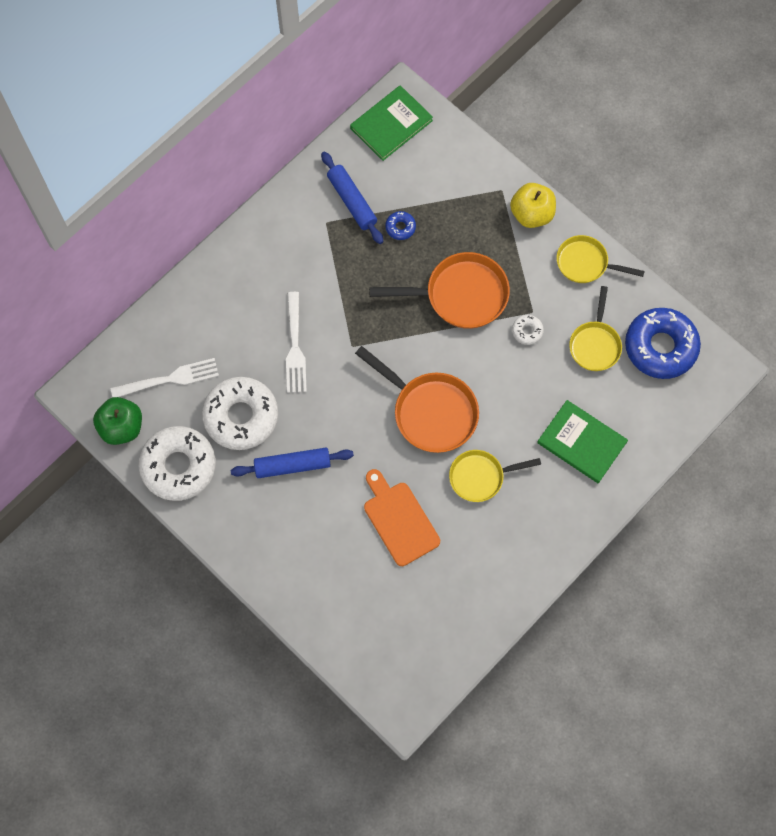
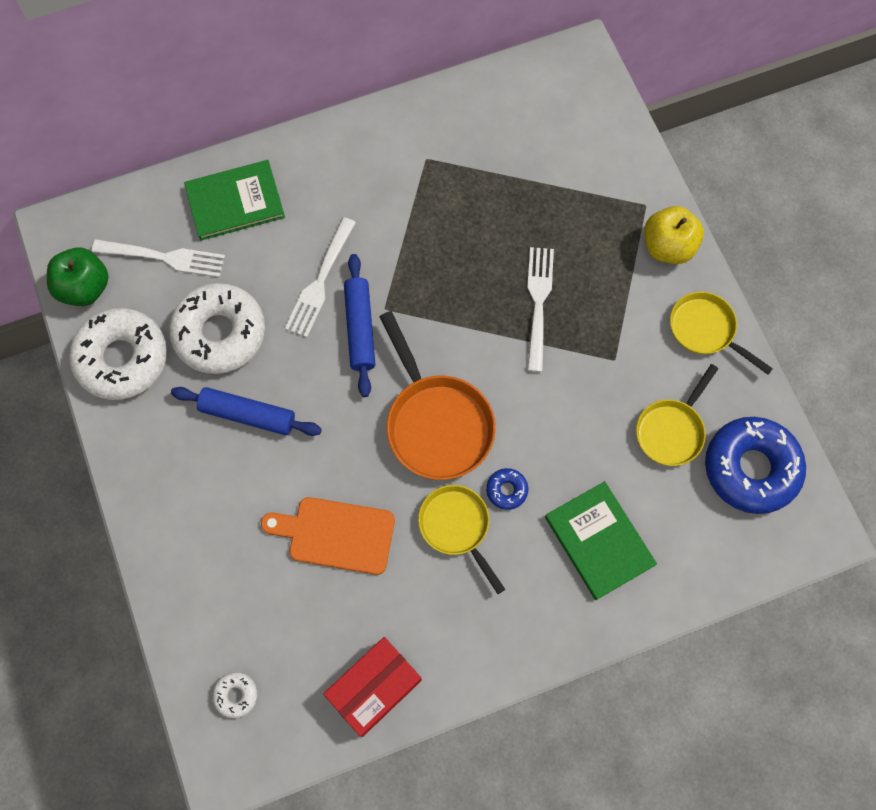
camera: 25 degrees right, 0 degrees up
(352, 201) = (467, 147): blue rolling pin -> blue rolling pin (360, 328)
(391, 124) = (554, 81): green book -> green book (235, 202)
(399, 520) = (336, 535): orange cutting board -> orange cutting board turned 75 degrees counterclockwise
(400, 227) = (507, 199): blue donut -> blue donut (506, 490)
(460, 295) = (538, 304): orange pan -> white fork
(478, 610) = (374, 688): none -> red box
(480, 477) = (457, 527): yellow pan -> yellow pan turned 45 degrees clockwise
(527, 331) = (597, 379): white donut -> white donut (236, 695)

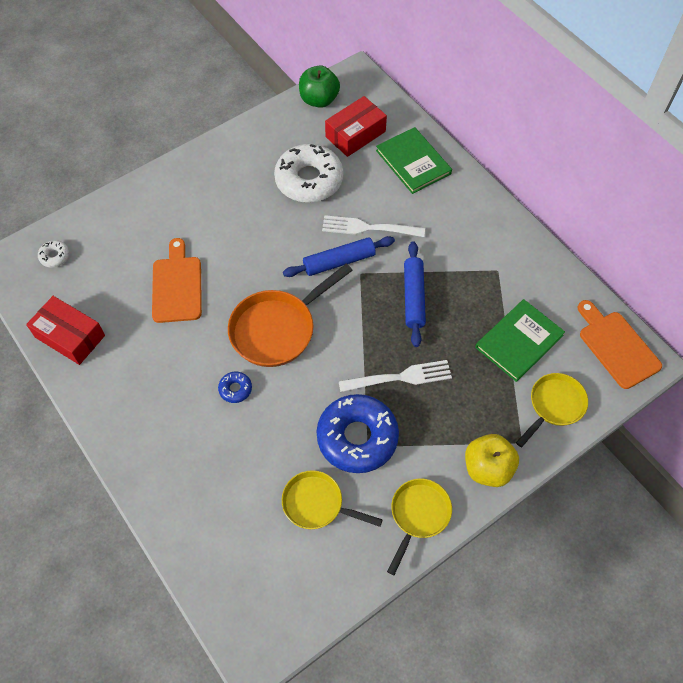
camera: 75 degrees right, 10 degrees down
(122, 358) = (274, 133): white donut -> none
(163, 257) = (355, 134): white fork -> red box
(247, 415) = (253, 211): blue rolling pin -> blue rolling pin (413, 297)
(457, 527) = (199, 361): yellow pan -> yellow pan (554, 405)
(557, 76) = (616, 346): none -> orange cutting board
(599, 541) = (208, 465): green book -> green book (519, 341)
(751, 468) = (299, 578): blue donut -> blue donut (357, 437)

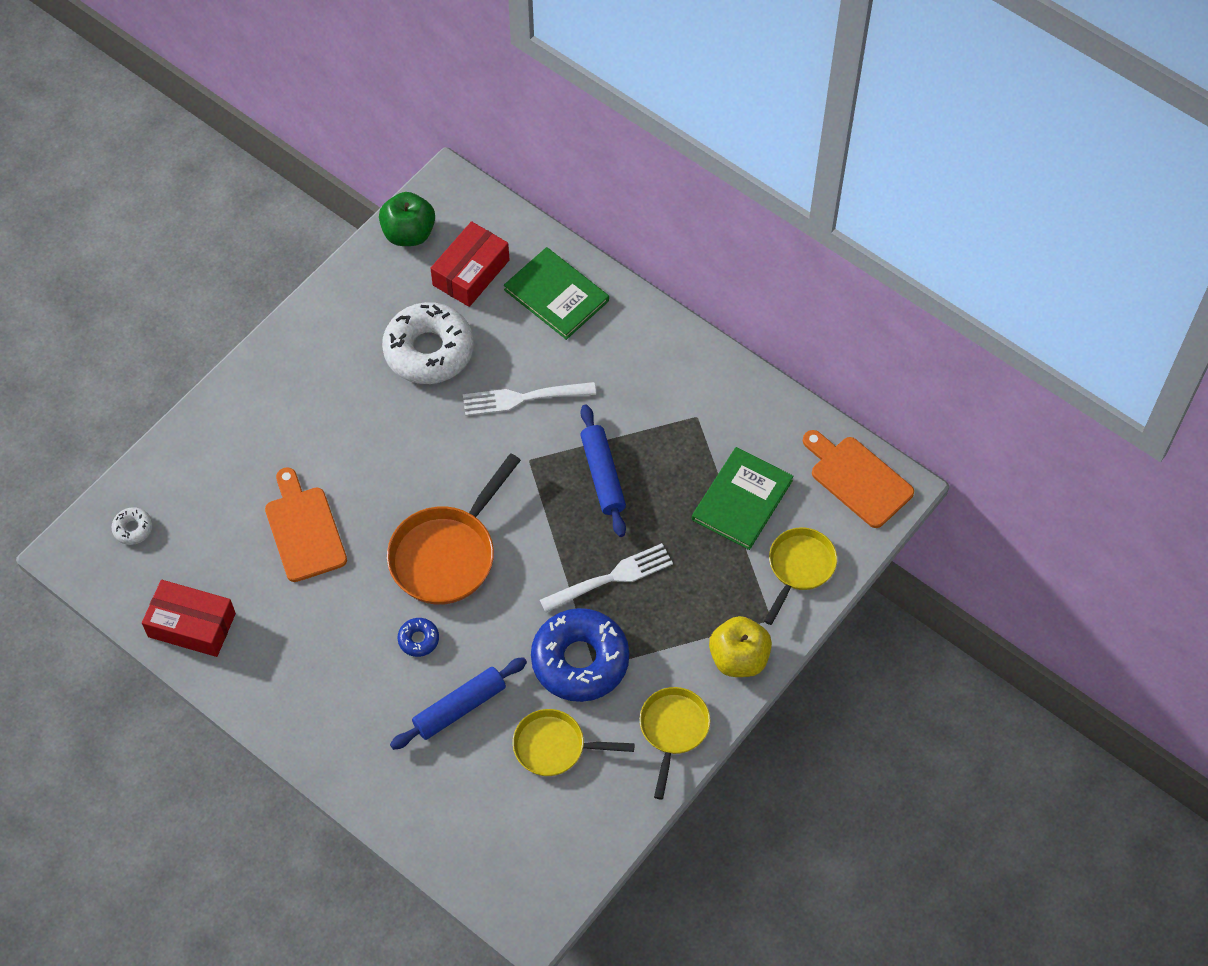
camera: 15 degrees left, 0 degrees up
(339, 261) = (498, 451): blue rolling pin -> blue rolling pin (459, 707)

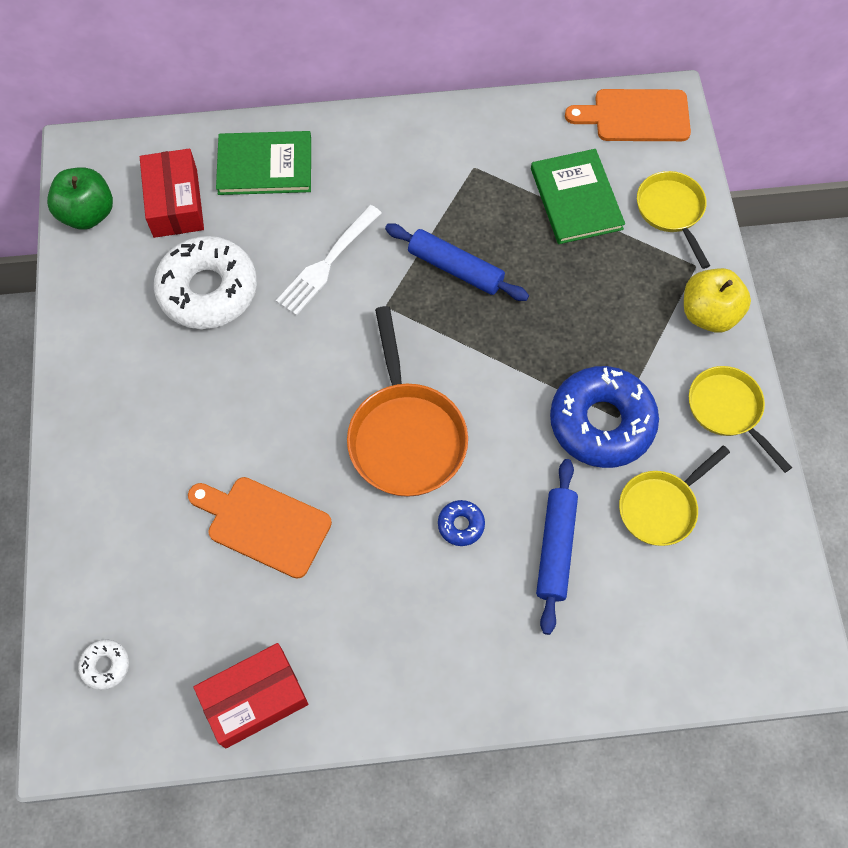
camera: 45 degrees left, 5 degrees up
(610, 578) = (551, 340): white fork -> none

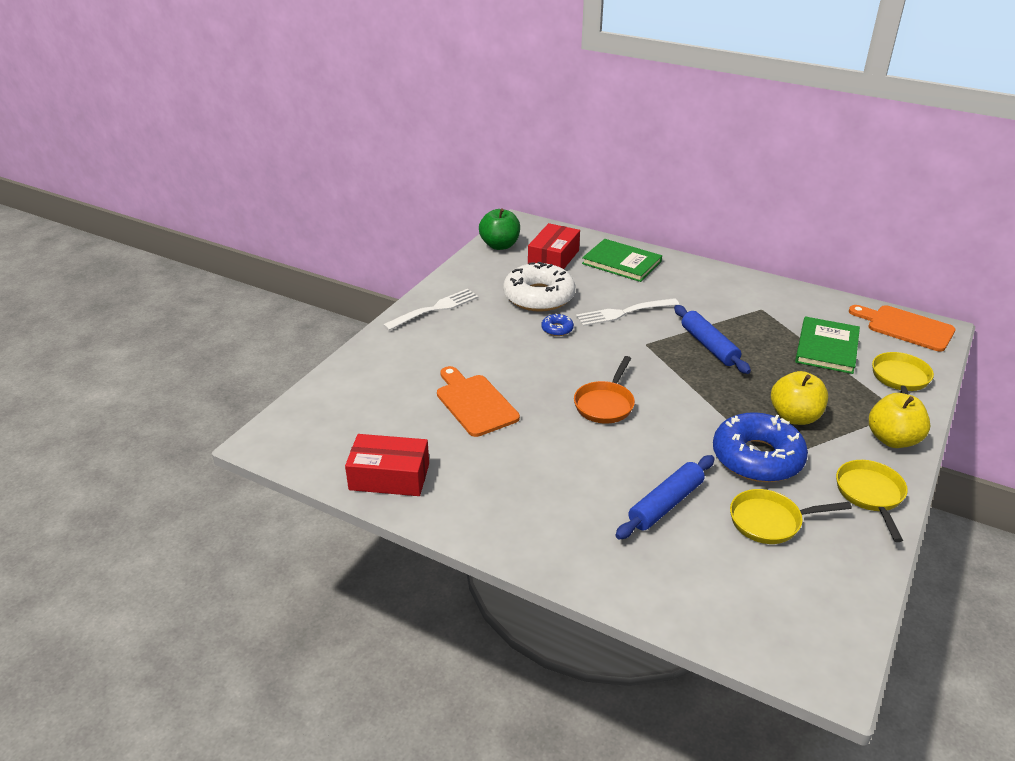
camera: 35 degrees right, 30 degrees down
(96, 390) = (434, 309): none -> white fork
(105, 666) = (320, 419): white donut -> none
(405, 436) = (605, 404): orange pan -> orange pan, size x0.64
(461, 525) = (605, 461): blue donut -> blue donut (557, 329)
(603, 336) = (794, 417): none -> yellow apple

